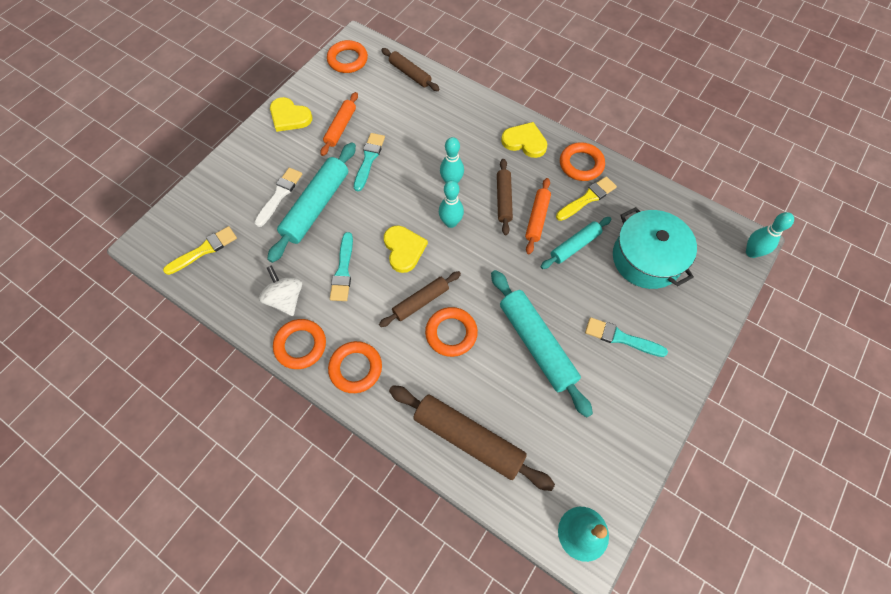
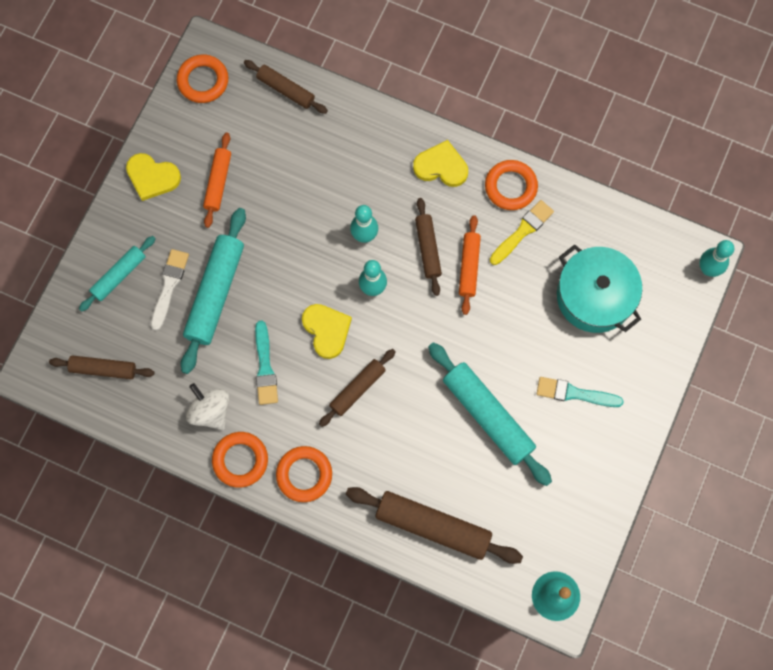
camera: 10 degrees left, 10 degrees up
(204, 250) = (103, 369): yellow brush -> brown rolling pin
(369, 159) = (262, 221): turquoise brush -> none
(451, 333) = (396, 419): orange ring -> none
(574, 246) = (515, 294): turquoise rolling pin -> turquoise rolling pin (119, 275)

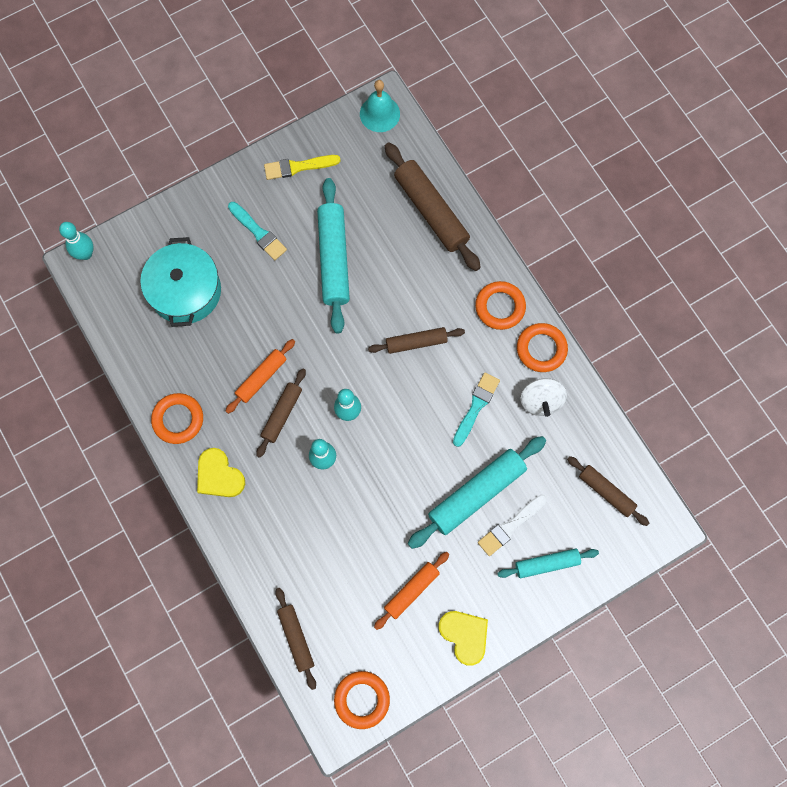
camera: 145 degrees left, 0 degrees up
(326, 330) = (408, 403): yellow heart -> none
(522, 231) = (198, 377): yellow brush -> yellow brush (298, 167)

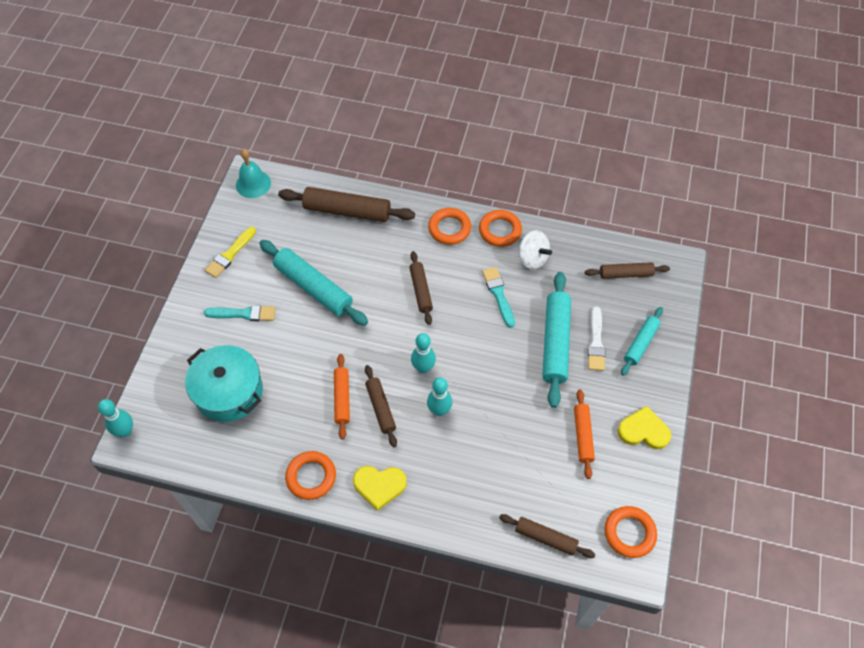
camera: 45 degrees left, 15 degrees down
(416, 343) = (421, 290): brown rolling pin -> brown rolling pin turned 45 degrees counterclockwise

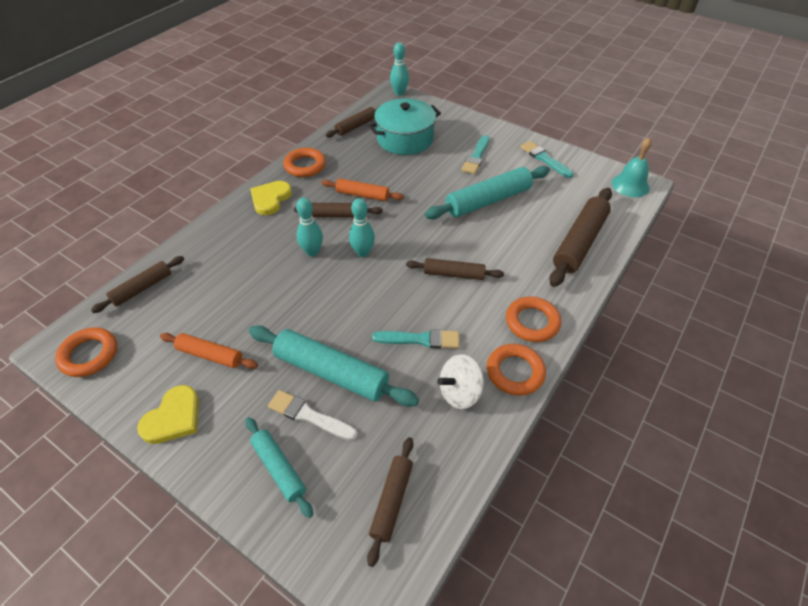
camera: 110 degrees right, 10 degrees down
(216, 453) = (356, 126): none -> brown rolling pin
(230, 254) = (544, 159): yellow brush -> turquoise brush

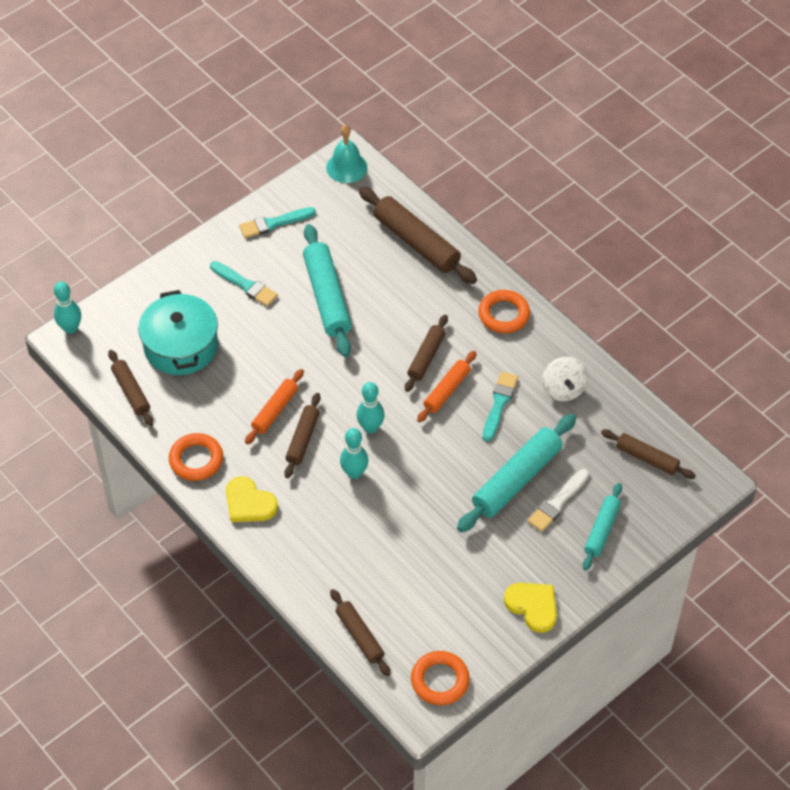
camera: 75 degrees left, 5 degrees up
(210, 355) = (469, 575): orange rolling pin -> orange rolling pin (446, 390)
(279, 468) = (602, 530): turquoise rolling pin -> turquoise rolling pin turned 45 degrees counterclockwise
(515, 372) = (553, 344): orange ring -> none

